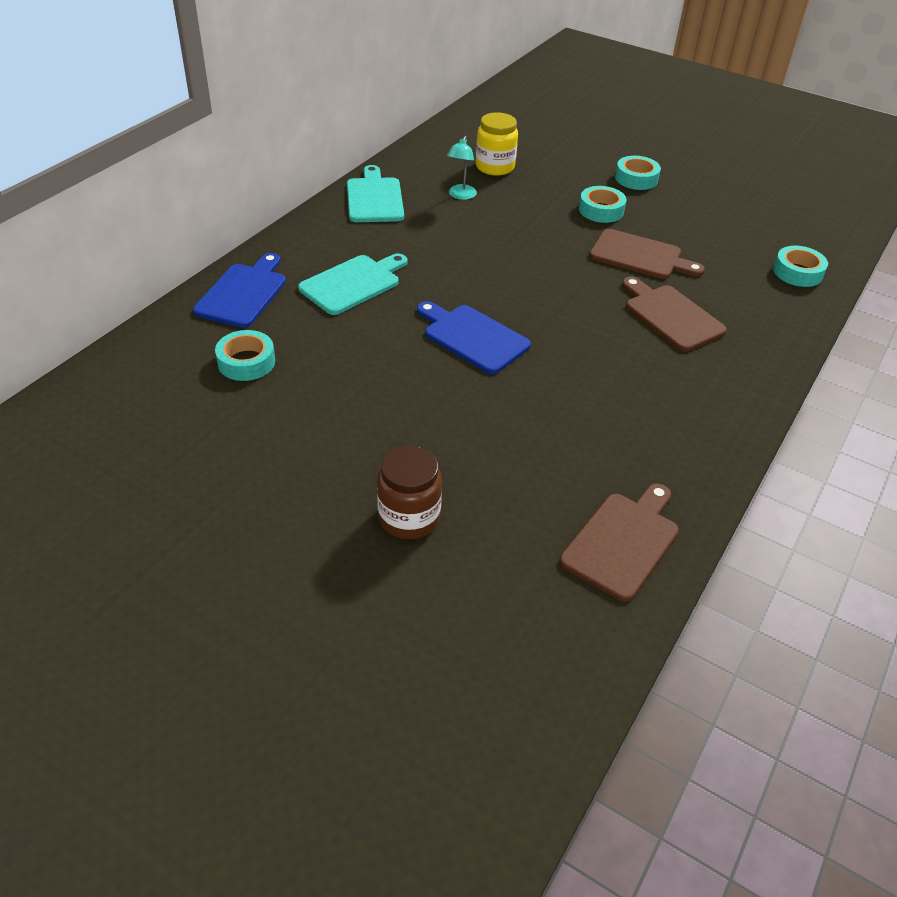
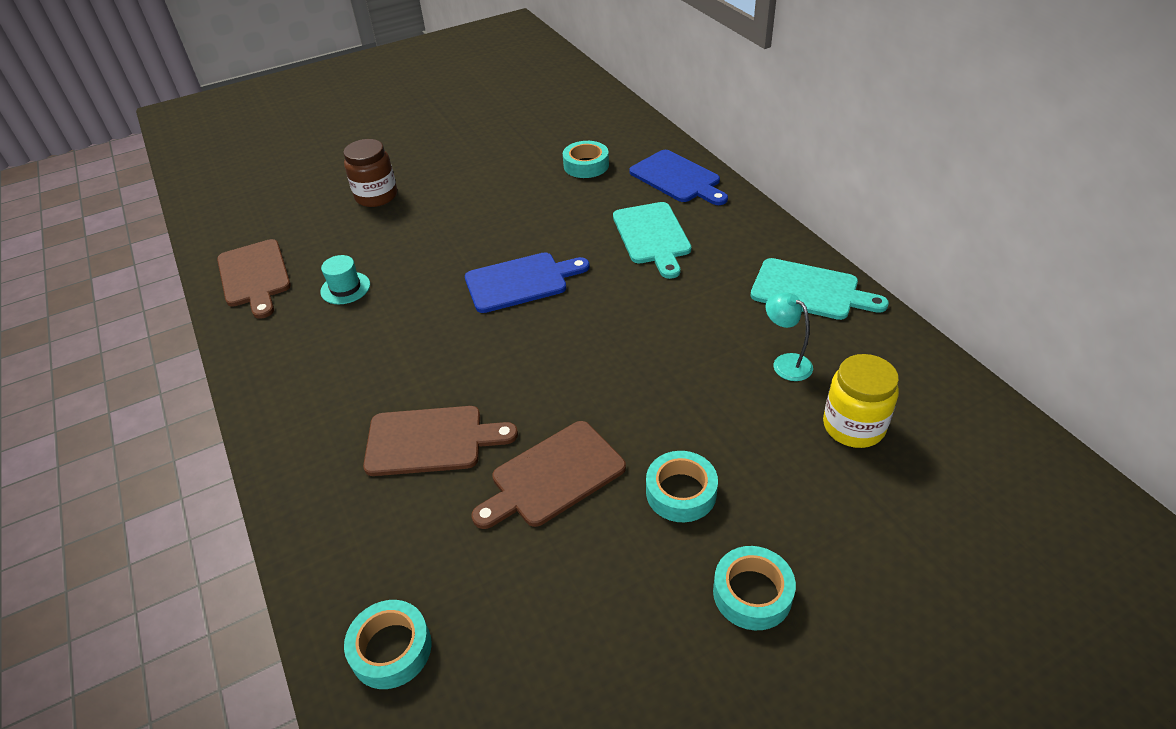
camera: 125 degrees right, 0 degrees up
(575, 451) = (345, 288): none -> turquoise hat

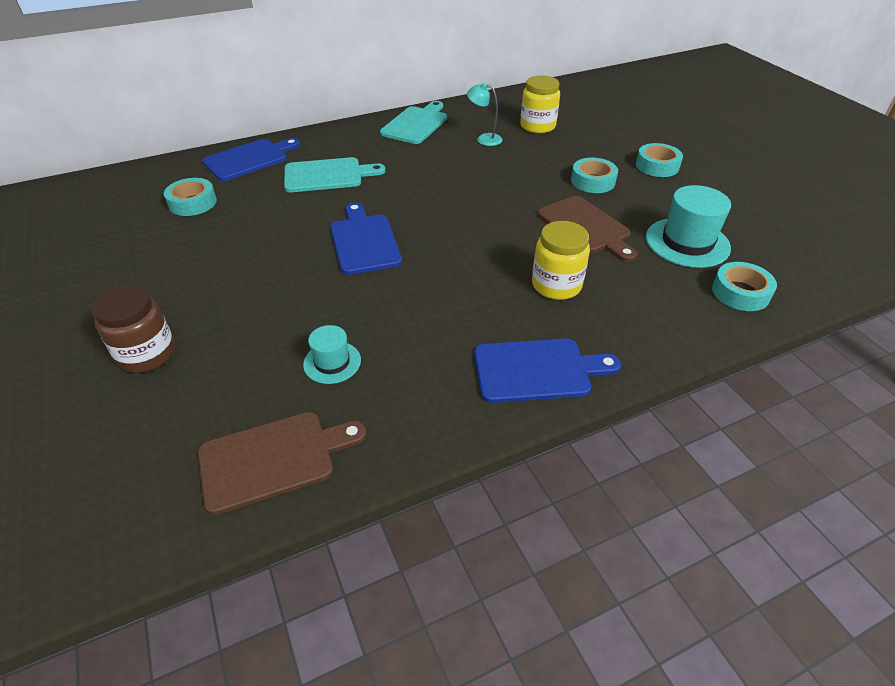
camera: 90 degrees left, 0 degrees up
(301, 422) = (537, 370): none -> blue cutting board
(430, 440) = (556, 285): brown cutting board -> yellow jar
(515, 600) = (687, 242): none -> turquoise hat
(785, 363) = (484, 139): turquoise lamp -> turquoise lamp turned 60 degrees clockwise

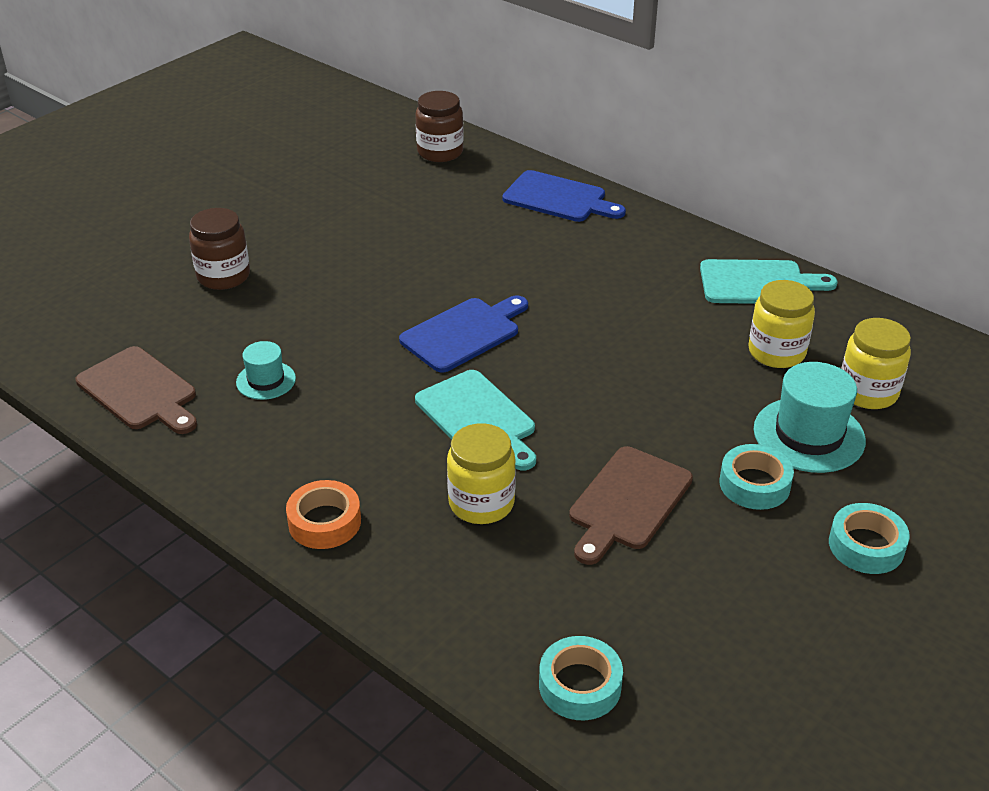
camera: 65 degrees right, 5 degrees down
(120, 189) = (440, 152): none -> brown jar
(192, 203) = (449, 201): turquoise tape -> none
(327, 175) = (572, 261): turquoise cutting board -> turquoise cutting board (478, 418)
(484, 139) = (776, 352): turquoise lamp -> yellow jar
(537, 370) = (324, 522): blue cutting board -> orange tape
(687, 242) = (666, 612): turquoise hat -> turquoise hat (809, 435)

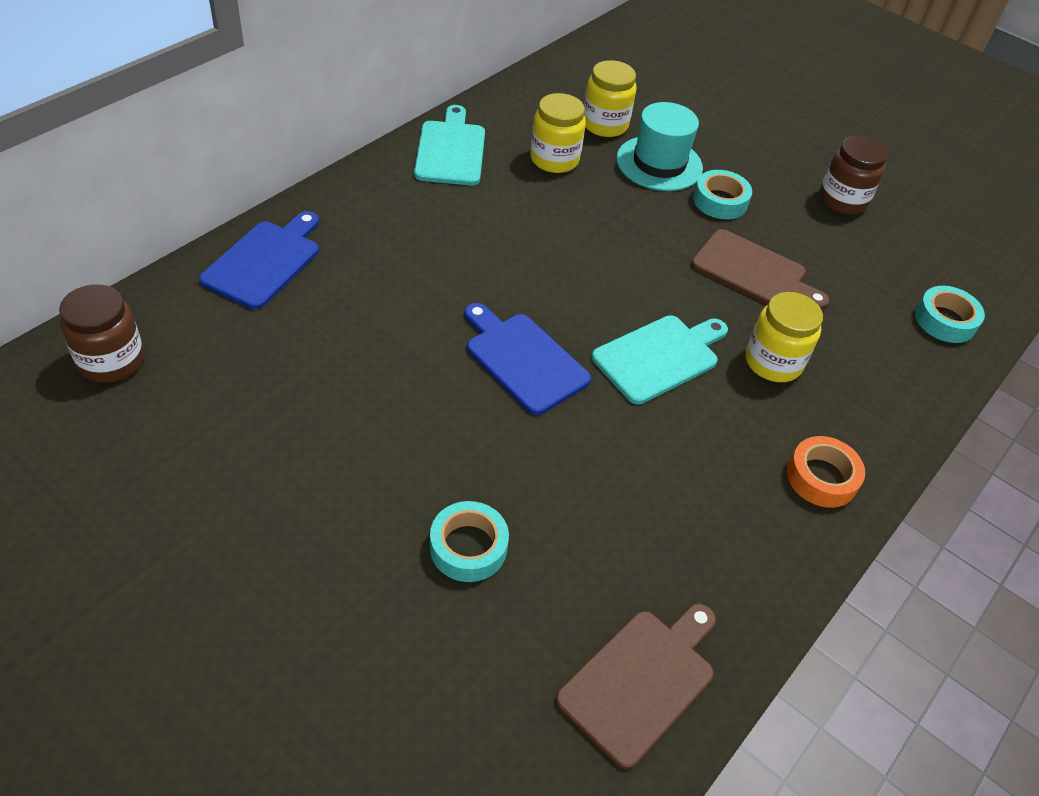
camera: 95 degrees left, 10 degrees up
(223, 276) = (386, 606): brown jar -> brown jar (842, 200)
(266, 380) = (612, 540): turquoise hat -> none
(866, 546) = (773, 162): turquoise tape -> turquoise tape (468, 547)

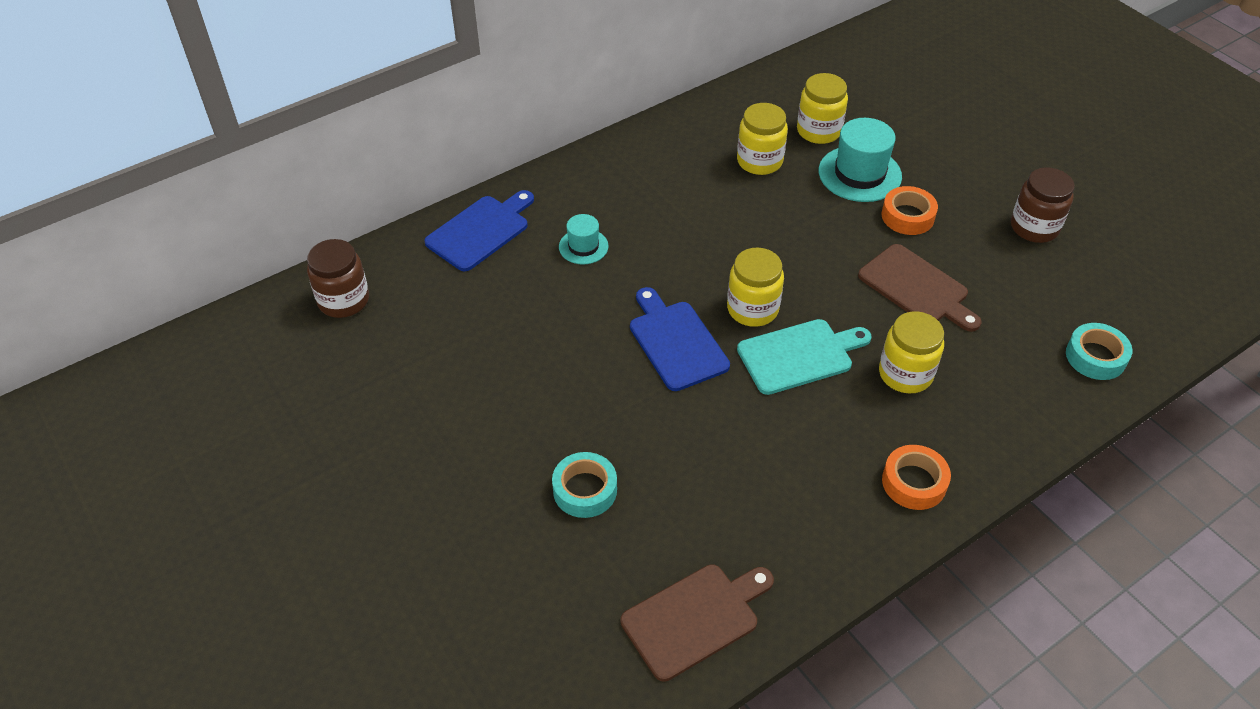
camera: 20 degrees right, 0 degrees up
(389, 266) = (583, 246): none -> turquoise hat
(450, 150) = (666, 144): turquoise cutting board -> none
(595, 313) = (752, 309): none -> yellow jar
(720, 201) = (907, 216): turquoise tape -> orange tape

